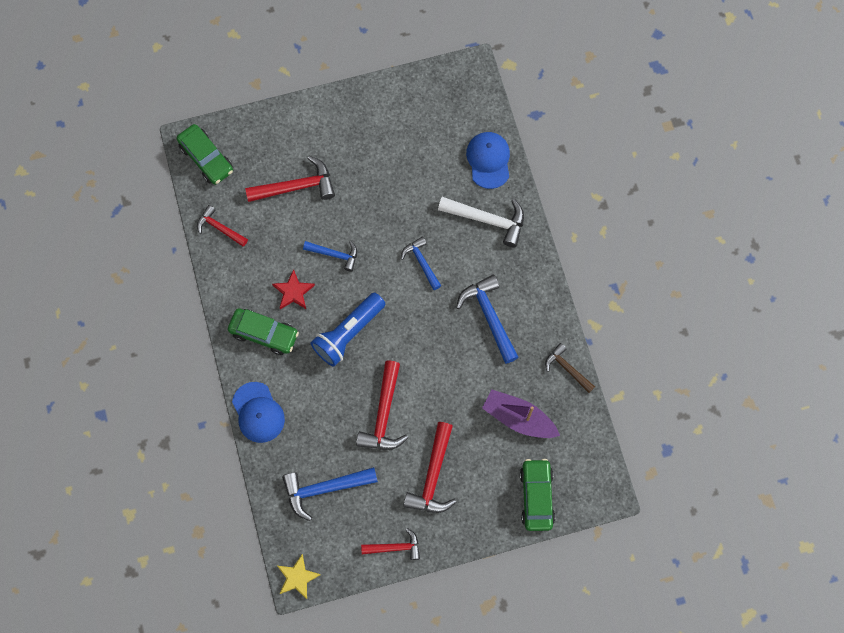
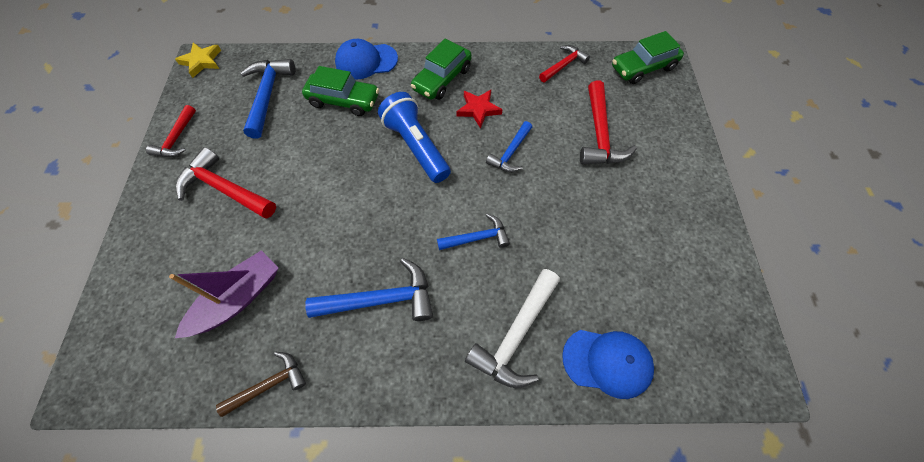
camera: 105 degrees right, 10 degrees down
(384, 414) = (314, 159): red hammer -> none
(536, 496) = (135, 292): green car -> green car (344, 100)

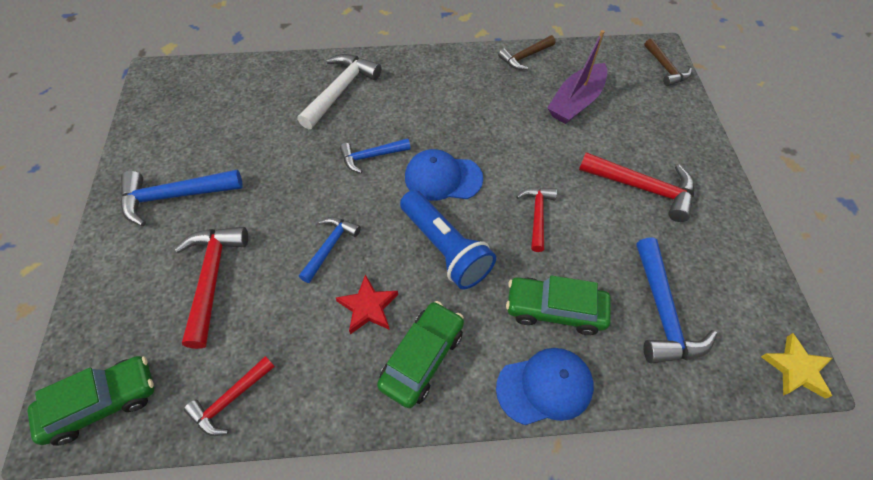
camera: 175 degrees right, 5 degrees down
(96, 349) = (665, 68): none -> brown hammer
(176, 139) = (737, 241): red hammer -> red hammer (537, 215)
(381, 299) = (454, 107): blue hammer -> blue hammer (174, 196)
(607, 362) = (270, 79): blue cap -> blue cap (443, 178)

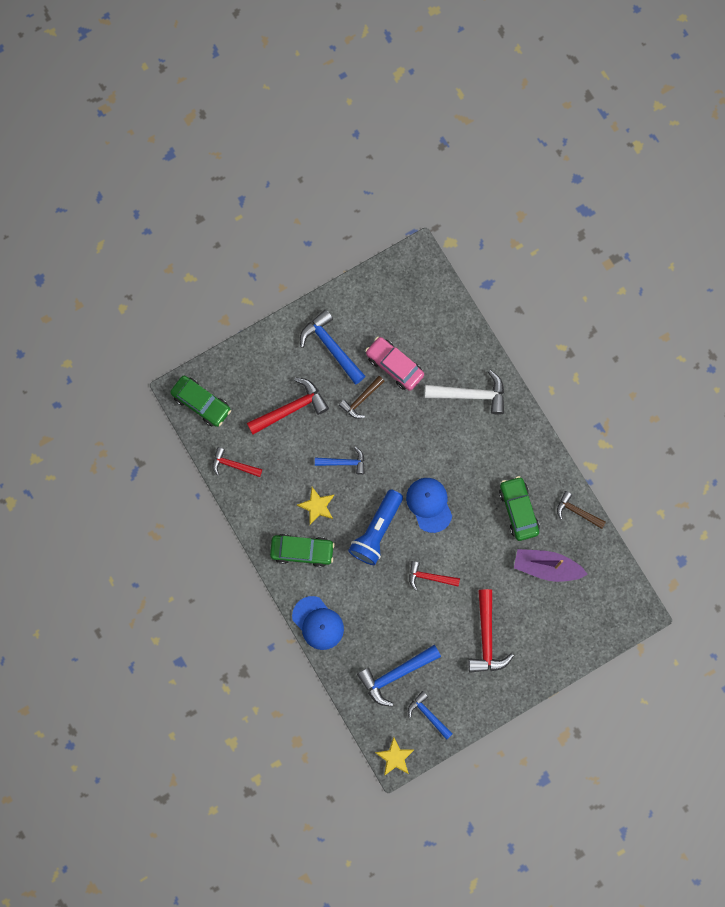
camera: 65 degrees right, 20 degrees up
(252, 143) = (394, 366): none -> pink car
(368, 307) = (317, 506): red star -> yellow star
(371, 156) = (423, 449): blue hammer -> blue hammer (428, 714)
(537, 215) = (429, 577): red hammer -> red hammer turned 150 degrees counterclockwise
(555, 310) = (366, 612): green car -> green car (518, 510)
(665, 68) = (620, 623): brown hammer -> brown hammer (361, 399)

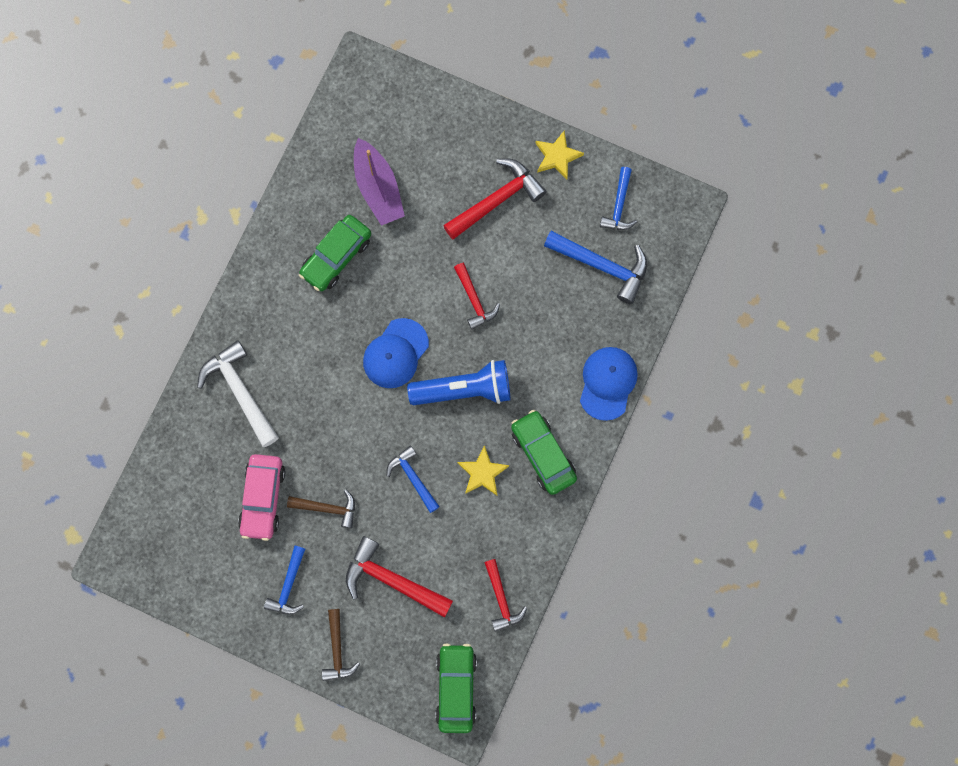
camera: 125 degrees left, 0 degrees up
(331, 346) = (288, 586): blue hammer -> blue hammer, size x0.62
(395, 757) = (687, 210): yellow star -> yellow star (557, 156)
(577, 511) = (296, 196): brown hammer -> brown hammer (337, 650)

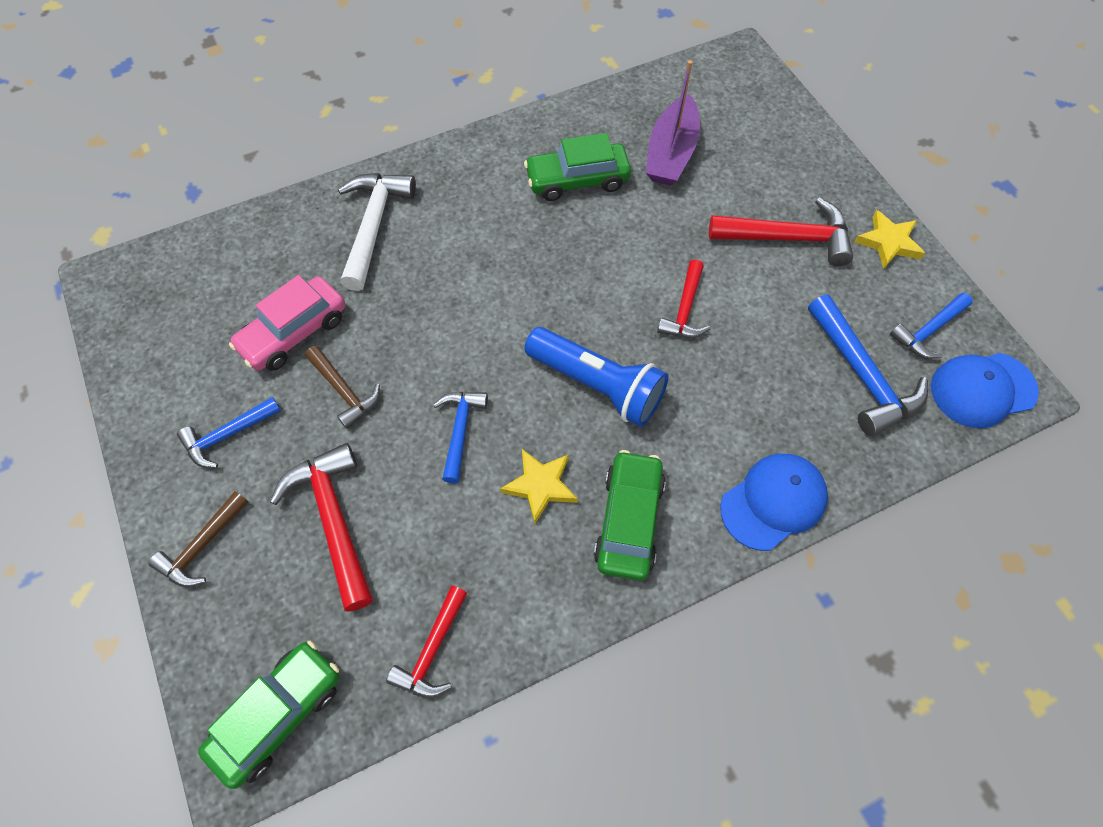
camera: 40 degrees right, 15 degrees down
(395, 353) = (556, 300): blue cap -> blue cap (982, 389)

